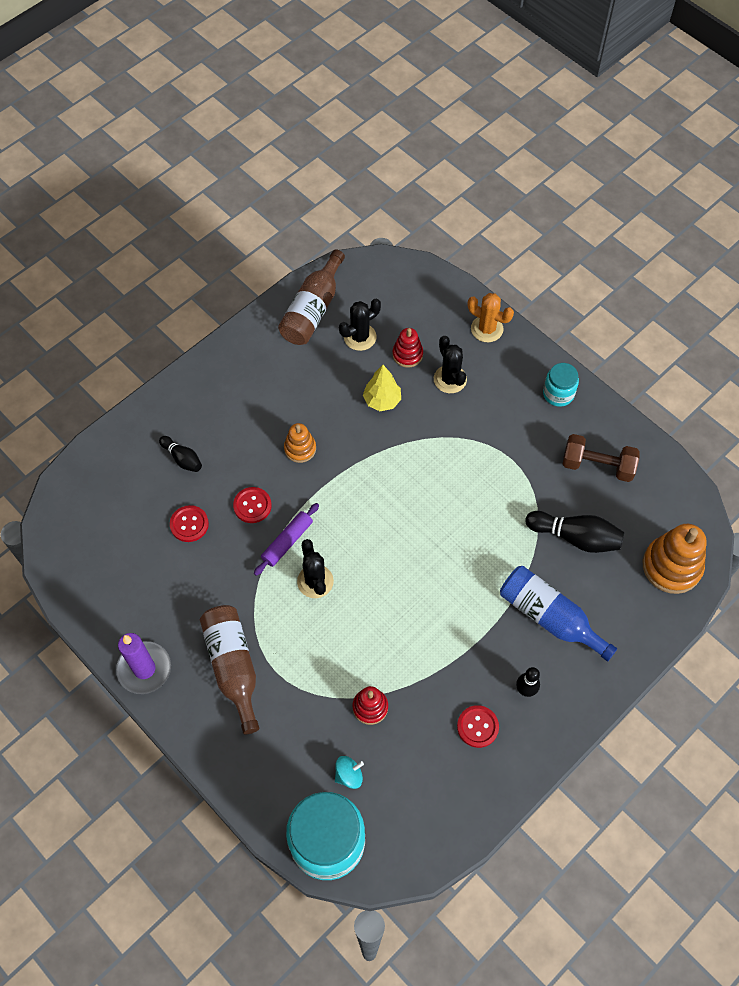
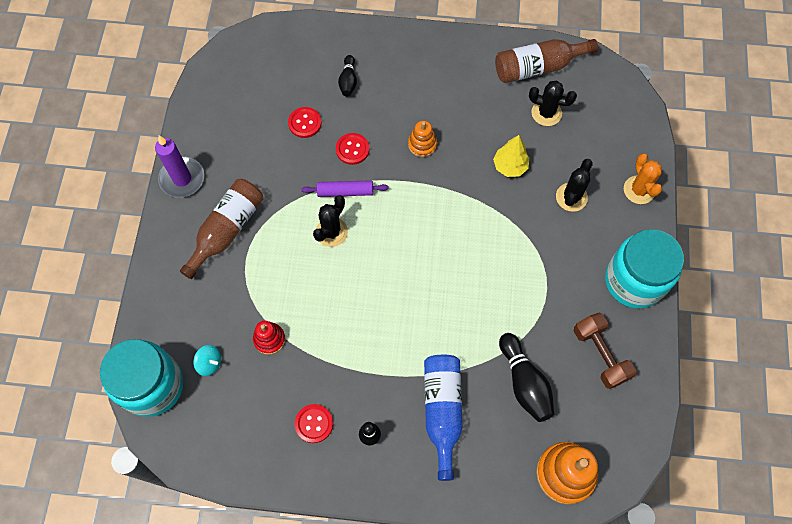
camera: 50 degrees right, 5 degrees up
(407, 354) = (563, 154): red stacking toy -> none
(558, 394) = (634, 281): turquoise jar -> turquoise jar, size x1.95

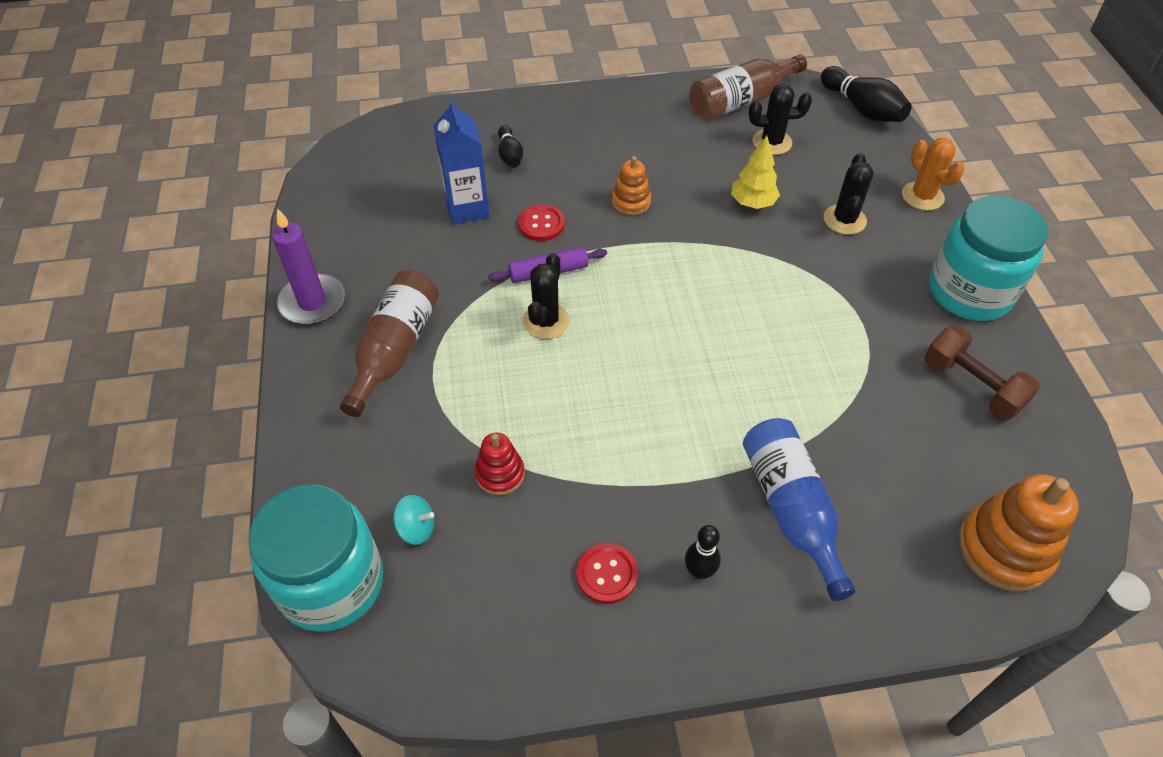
camera: 15 degrees left, 15 degrees down
(305, 123) = (467, 208): red button -> blue carton
(524, 382) = (889, 444): black bowling pin -> black bowling pin (862, 109)

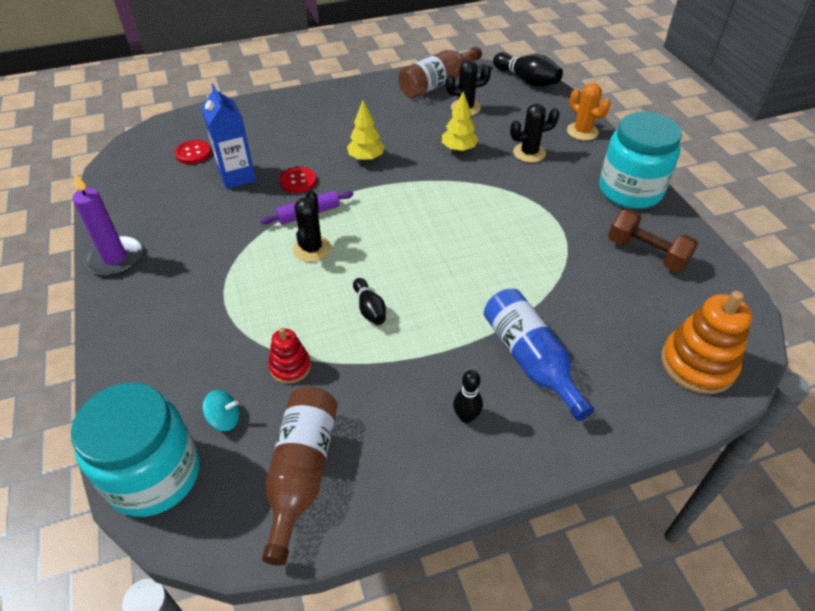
camera: 10 degrees left, 5 degrees down
(395, 350) = (190, 285): brown bottle -> brown bottle (302, 472)
(510, 155) = (266, 136): black bowling pin -> black bowling pin (369, 309)
(606, 574) = (391, 431): red button -> red button (193, 153)
(631, 202) = (366, 158): orange stacking toy -> yellow tree
(844, 220) = (529, 153): black cactus -> black cactus turned 75 degrees clockwise

